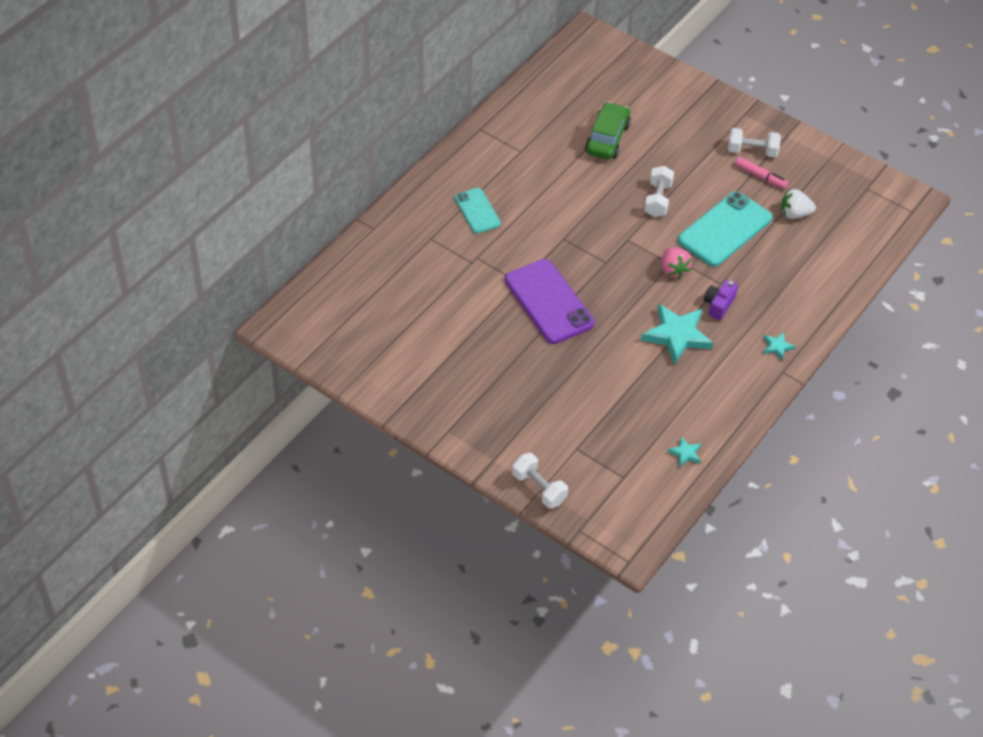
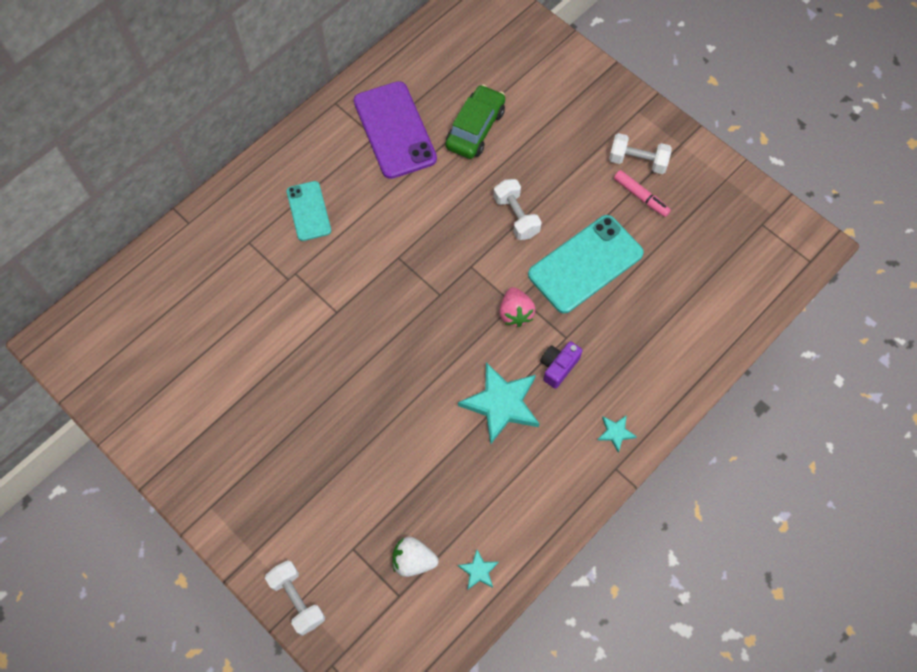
camera: 10 degrees right, 15 degrees up
(548, 302) = (363, 342): purple phone -> purple phone (394, 130)
(657, 200) = (516, 216): white dumbbell -> white dumbbell turned 45 degrees counterclockwise
(794, 214) = (671, 251): white strawberry -> white strawberry (413, 560)

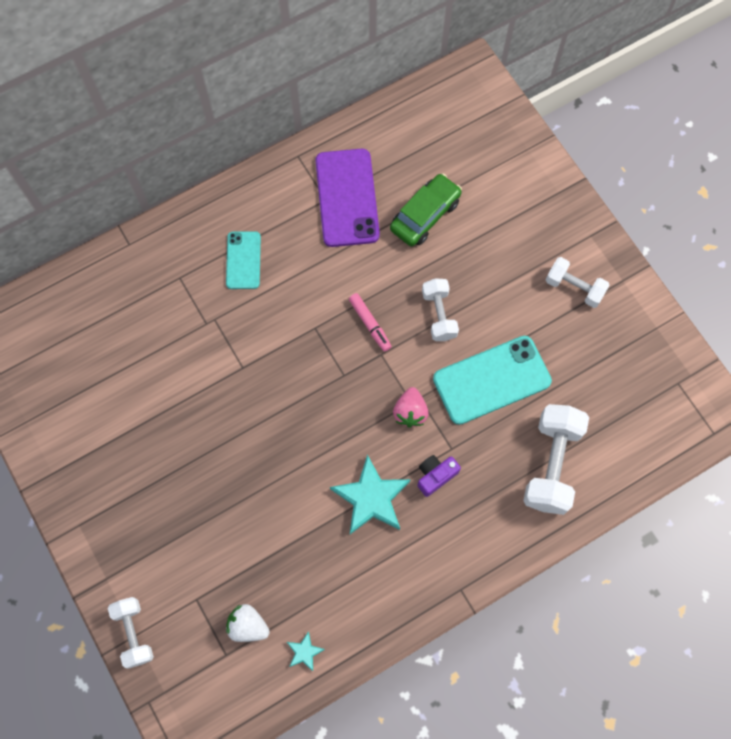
camera: 15 degrees right, 5 degrees up
(615, 433) = (471, 555): turquoise star -> none
(640, 196) = (566, 325): pink marker -> pink marker (370, 324)
(667, 328) = (551, 464): none -> white dumbbell

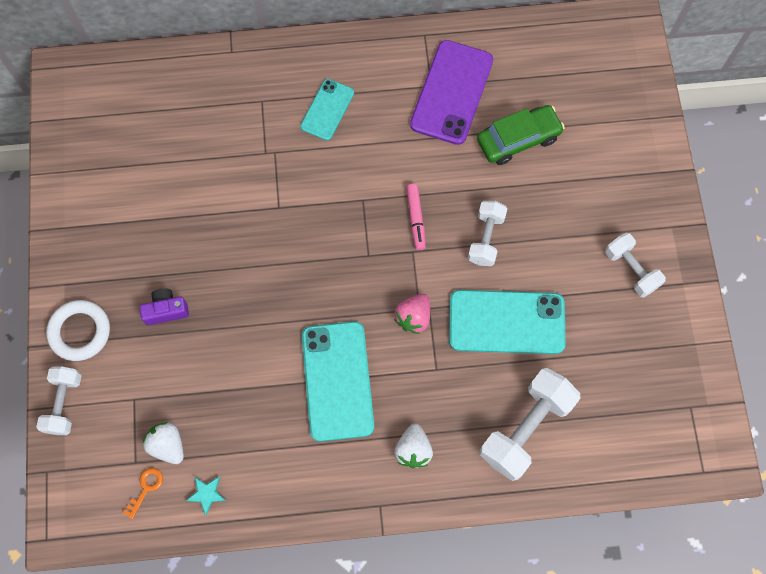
camera: 25 degrees right, 0 degrees up
(116, 561) = (80, 332): none -> white ring
(247, 673) = (146, 488): none -> orange key
(371, 498) = (338, 380): turquoise star -> turquoise phone
(435, 476) = (408, 388): purple camera -> purple camera (166, 310)
(465, 528) = (413, 450): none -> white strawberry

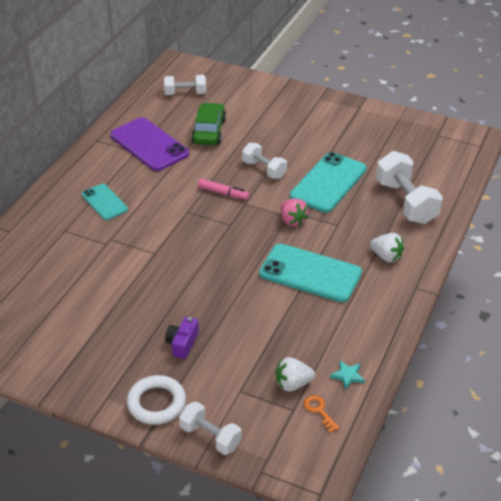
camera: 60 degrees left, 30 degrees down
(631, 269) = (334, 123): white dumbbell -> white dumbbell (185, 93)

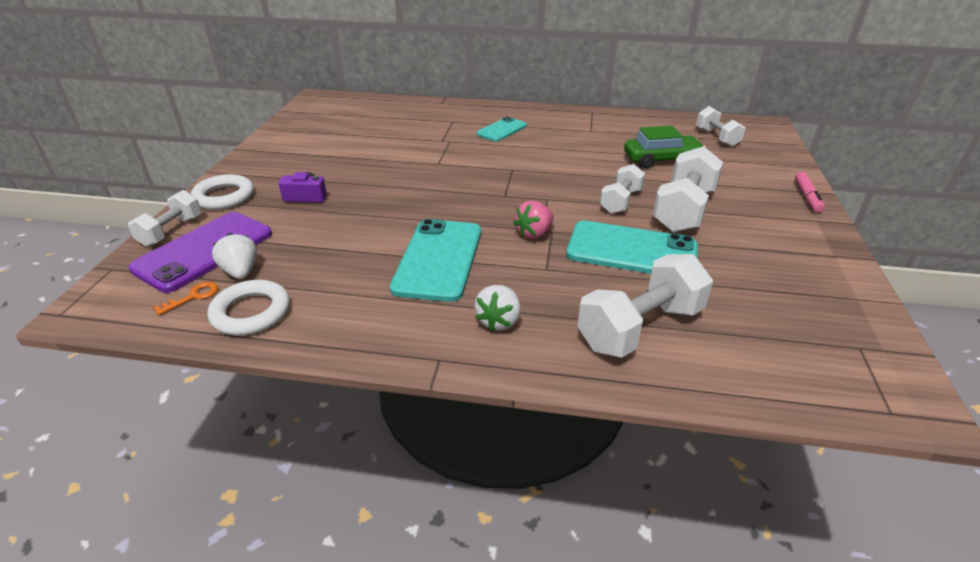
camera: 75 degrees right, 5 degrees down
(149, 145) = (607, 134): purple phone -> purple phone (204, 251)
(223, 193) = (556, 183): pink marker -> pink marker (807, 197)
(287, 146) = (683, 210): none -> white dumbbell
(347, 376) = (251, 312): turquoise star -> white ring

